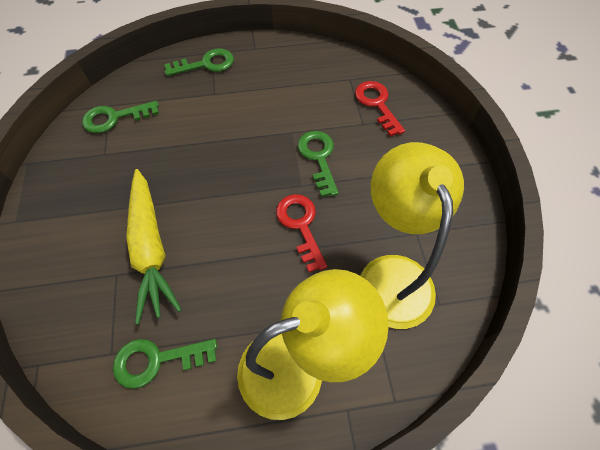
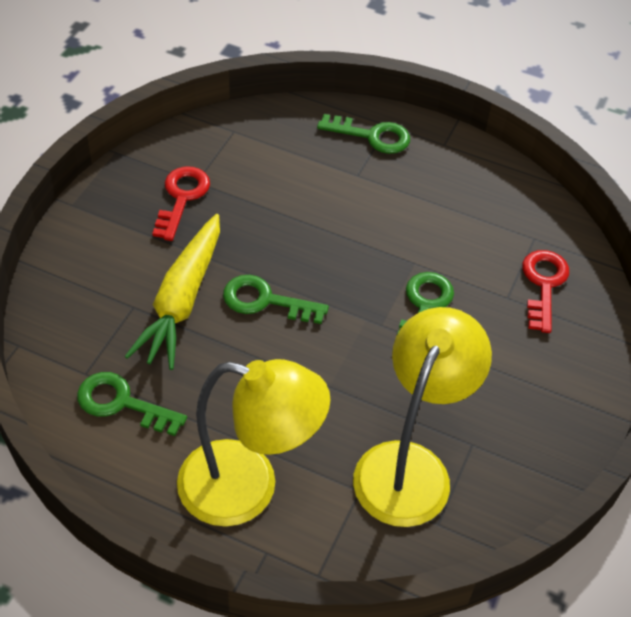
camera: 30 degrees right, 10 degrees down
(115, 118) = (231, 148): green key -> green key (265, 301)
(300, 225) = (349, 364): red key -> red key (181, 198)

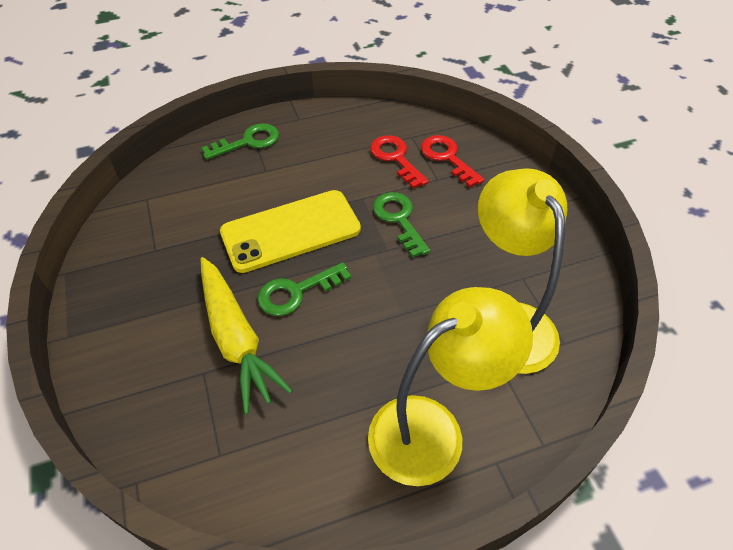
camera: 40 degrees left, 0 degrees up
(122, 403) = (274, 451): green key -> none
(181, 198) = (156, 268): red key -> red key (395, 158)
(318, 246) = (290, 231): none -> yellow phone

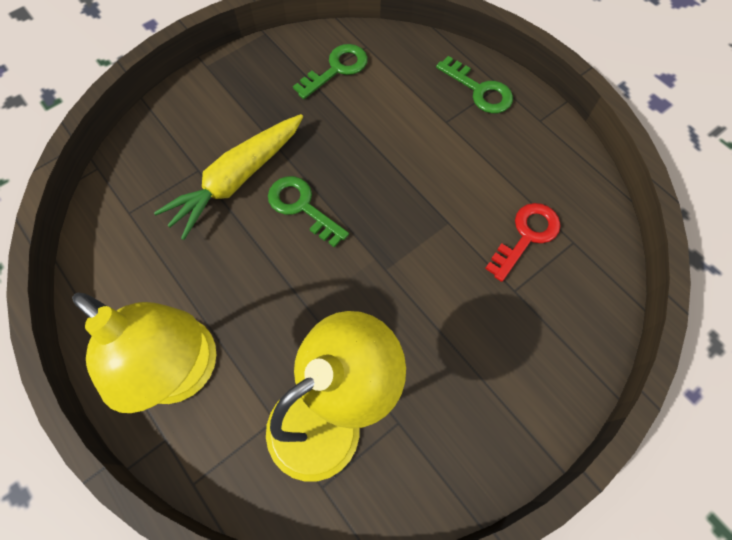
camera: 70 degrees right, 15 degrees up
(290, 231) = (374, 174): yellow phone -> none
(399, 219) = (432, 268): green key -> green key (336, 69)
(447, 158) = (556, 292): red key -> none

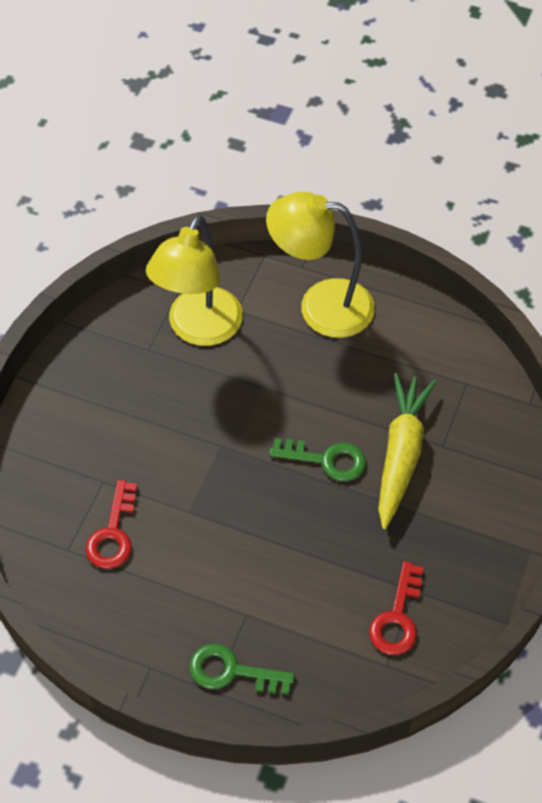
camera: 150 degrees right, 10 degrees down
(336, 69) = (397, 617): green key -> red key

